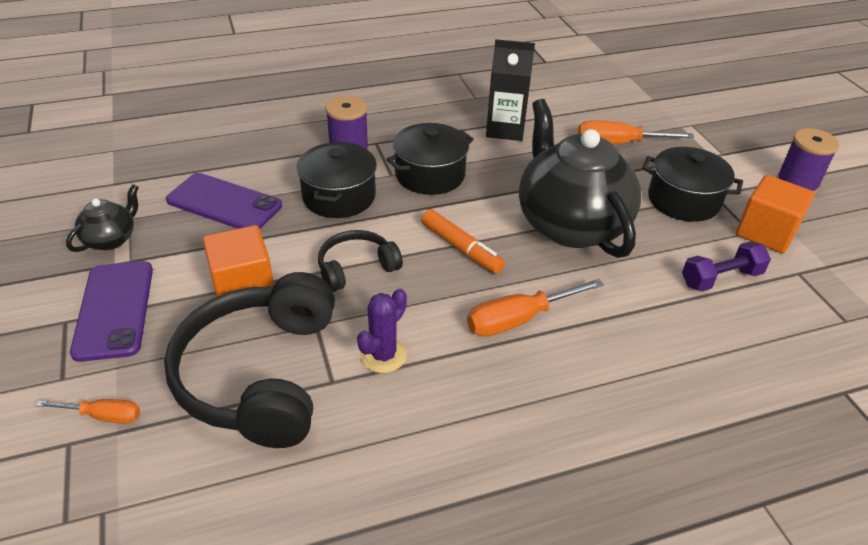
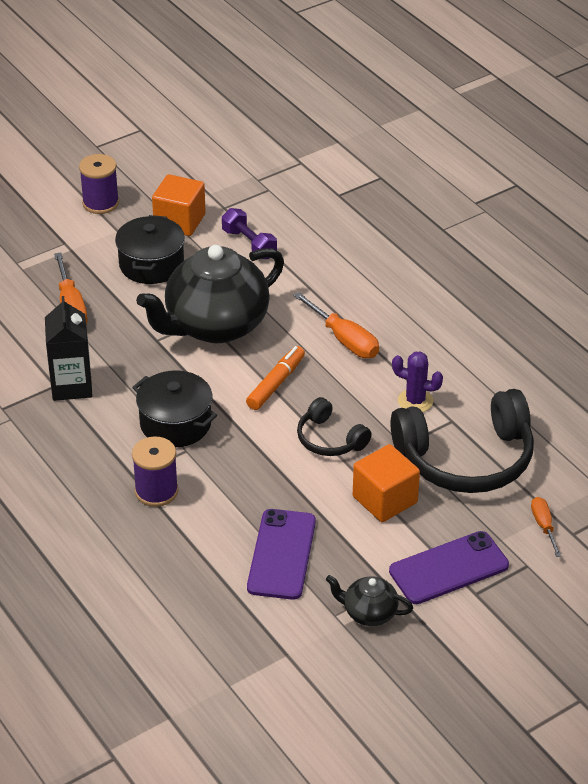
camera: 105 degrees left, 0 degrees up
(339, 196) = (236, 477): black pot -> none

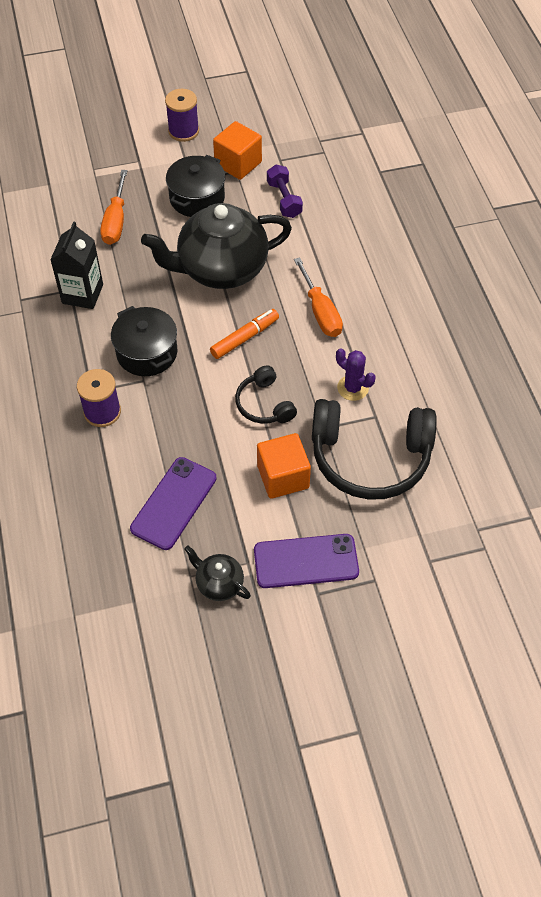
camera: 20 degrees right, 15 degrees up
(544, 526) = (407, 545): orange screwdriver -> none

